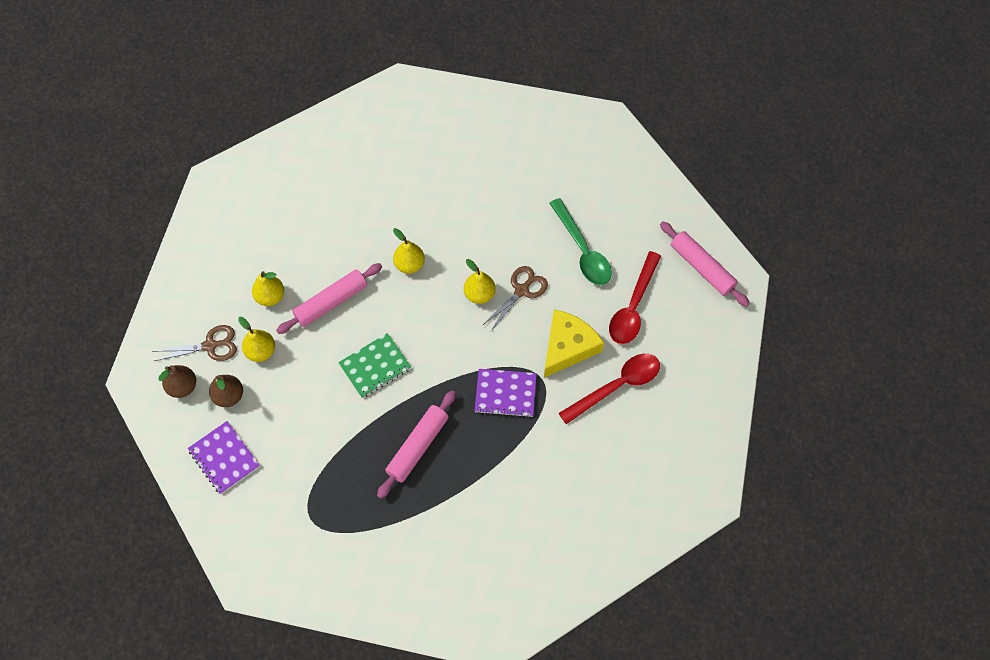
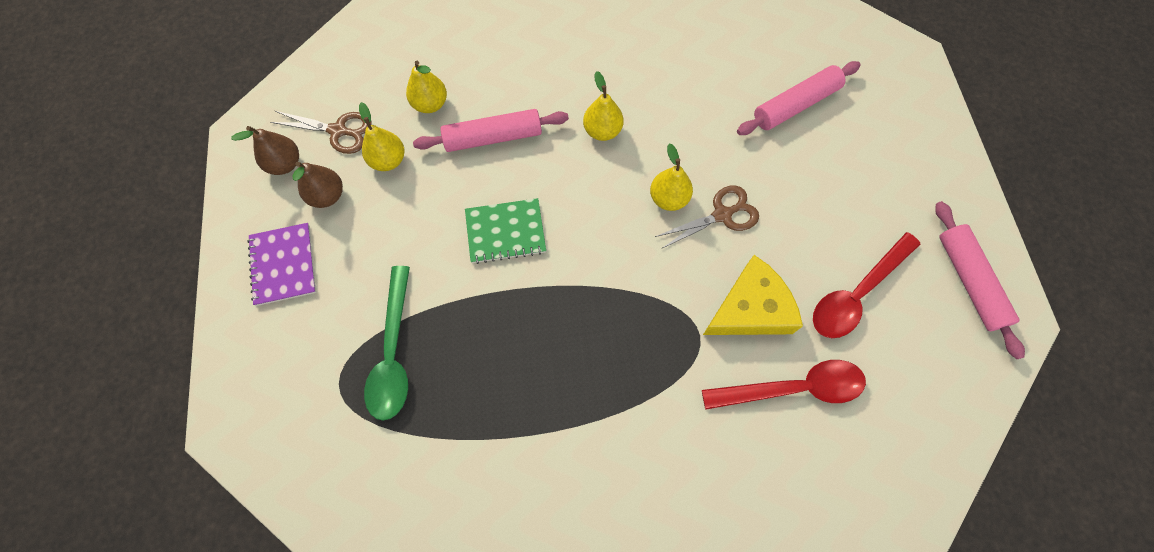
camera: 25 degrees right, 5 degrees up
(417, 446) = (507, 352): pink rolling pin -> pink rolling pin (795, 105)
(505, 393) = (645, 334): purple notebook -> none
(582, 250) = (819, 197): green spoon -> green spoon (393, 353)

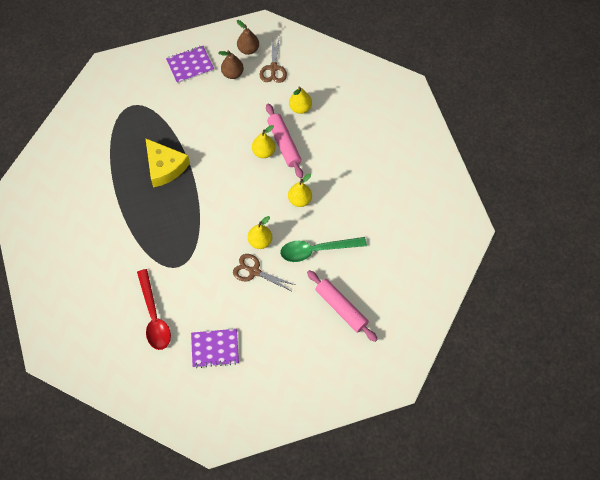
camera: 80 degrees right, 5 degrees down
(388, 160) = (259, 96): yellow pear -> yellow pear (263, 152)
(393, 353) = (150, 124): green spoon -> green spoon (316, 250)
(505, 232) = (225, 161): green notebook -> none
(722, 215) = (254, 271): brown scissors -> brown scissors turned 150 degrees clockwise
(750, 309) = (197, 291): yellow cheese -> yellow cheese (165, 167)
(856, 293) = (215, 349): red spoon -> purple notebook
(969, 281) = (232, 414): pink rolling pin -> none

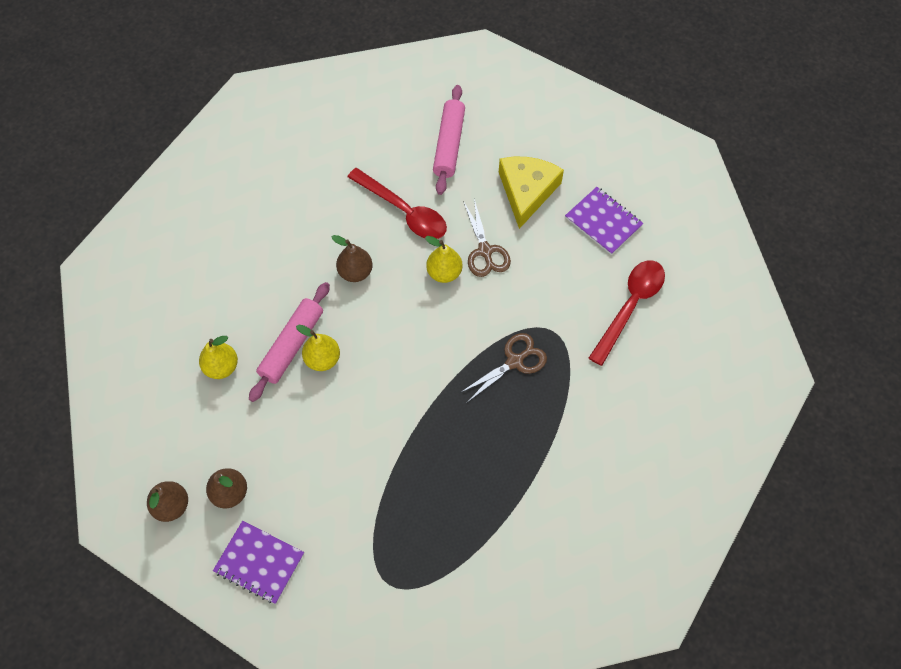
camera: 130 degrees left, 0 degrees up
(165, 167) = (443, 456): yellow cheese -> yellow cheese (526, 191)
(273, 68) = (180, 448): brown scissors -> brown scissors (515, 361)
(300, 200) = (355, 272): yellow pear -> brown pear
(316, 250) = (404, 211): green spoon -> red spoon

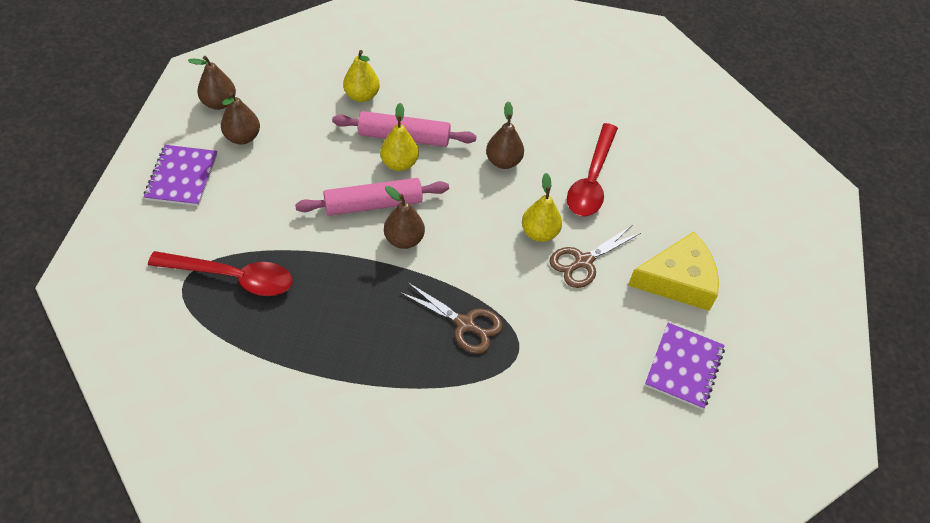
camera: 65 degrees right, 10 degrees down
(411, 382) = (404, 239): none -> brown pear
(449, 144) = (692, 195): pink rolling pin -> pink rolling pin (373, 204)
(630, 306) = (587, 424): red spoon -> red spoon (232, 277)

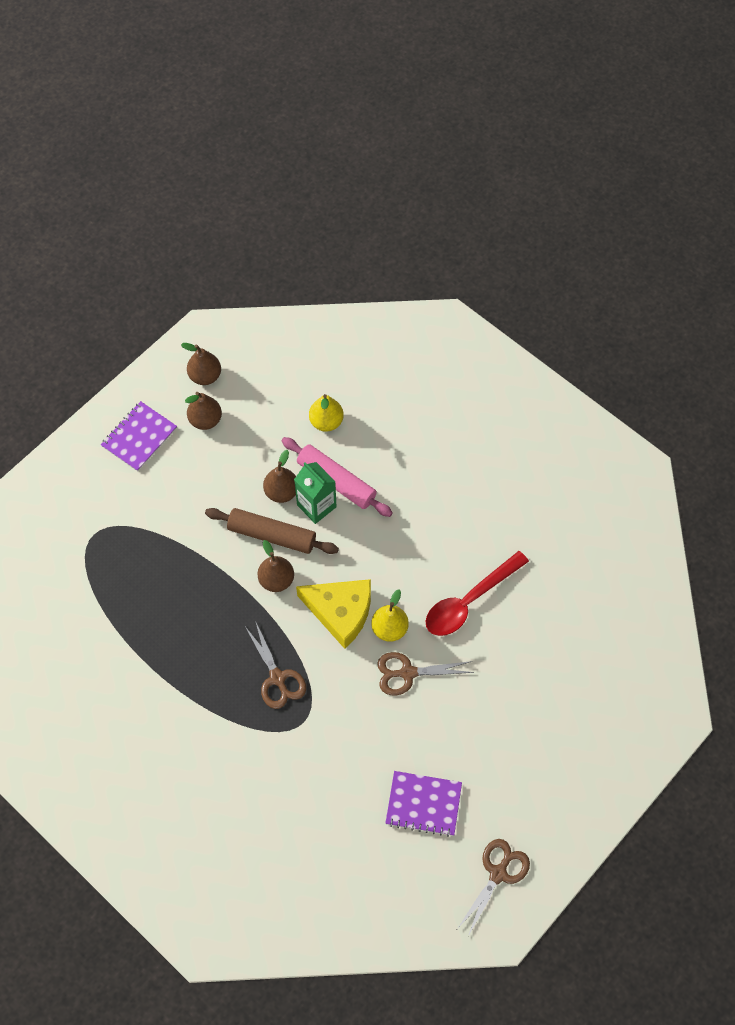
camera: 35 degrees right, 10 degrees up
(232, 277) = (129, 548): red spoon -> none
(373, 204) = (272, 535): pink rolling pin -> brown rolling pin
(399, 163) = (316, 506): yellow pear -> green carton
(503, 161) = (405, 546): brown pear -> brown pear (281, 492)
(678, 280) = (475, 730): yellow cheese -> yellow cheese (340, 612)
(684, 367) = (423, 804): purple notebook -> purple notebook turned 45 degrees clockwise
(796, 392) = (498, 873): none -> brown scissors

